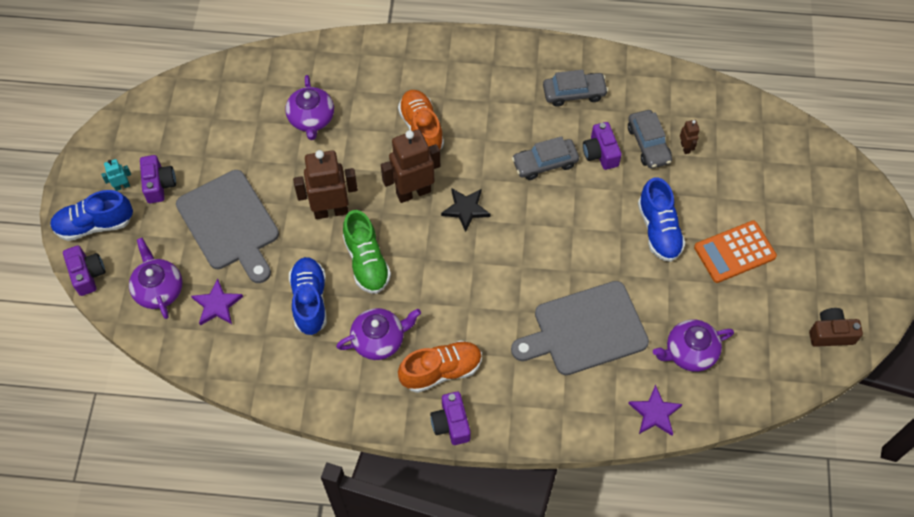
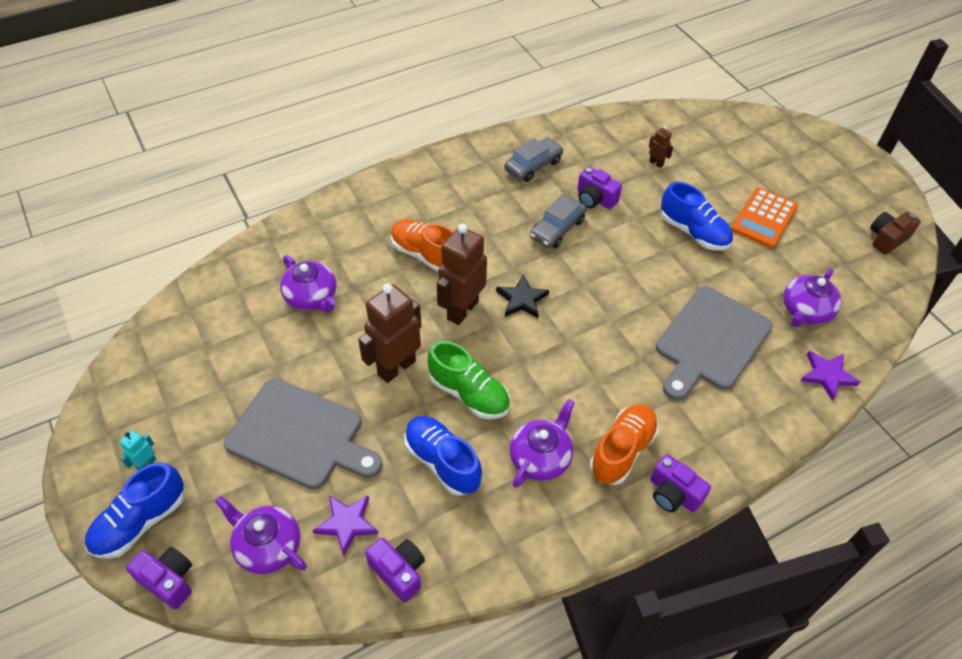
camera: 35 degrees left, 10 degrees down
(159, 184) = (190, 440): purple camera -> purple camera (398, 572)
(648, 144) = (626, 174): grey car -> none

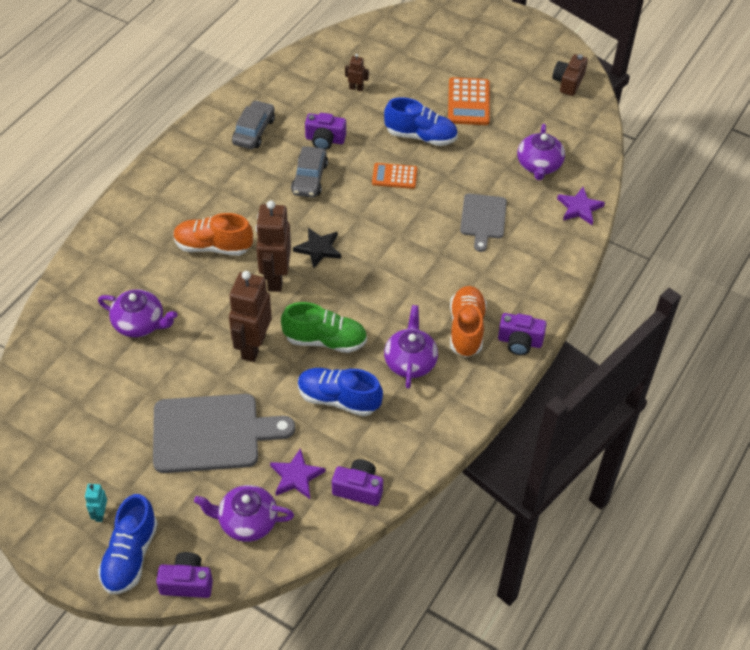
camera: 30 degrees left, 0 degrees up
(642, 260) = (394, 176): none -> orange calculator
(710, 341) = (483, 219): grey cutting board -> grey cutting board, size x0.59

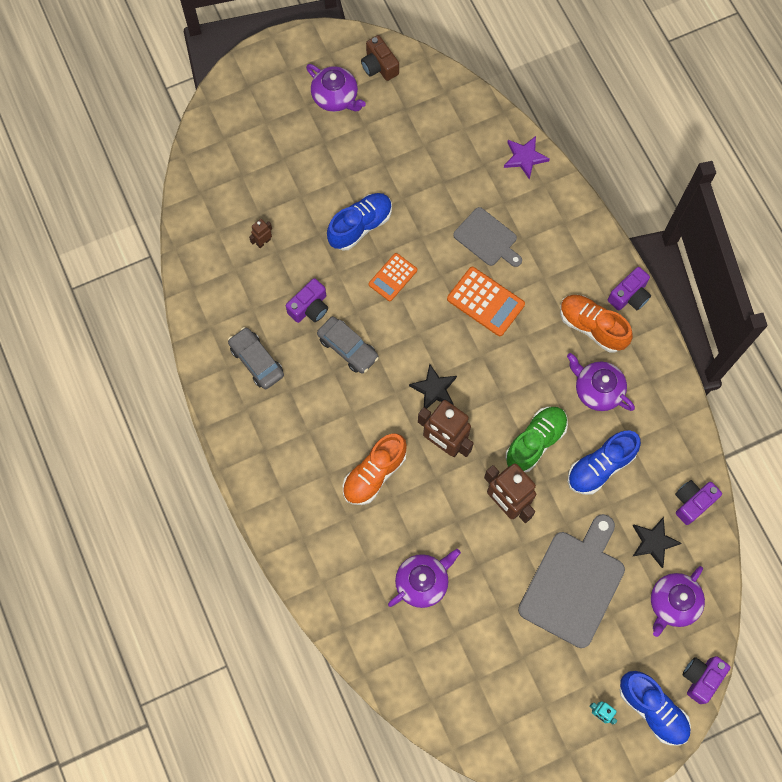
camera: 55 degrees left, 20 degrees up
(296, 476) = (653, 542): purple star -> black star
(468, 102) = (346, 161): orange calculator -> orange calculator (485, 301)
(539, 165) = (458, 156): purple teapot -> purple teapot (335, 97)

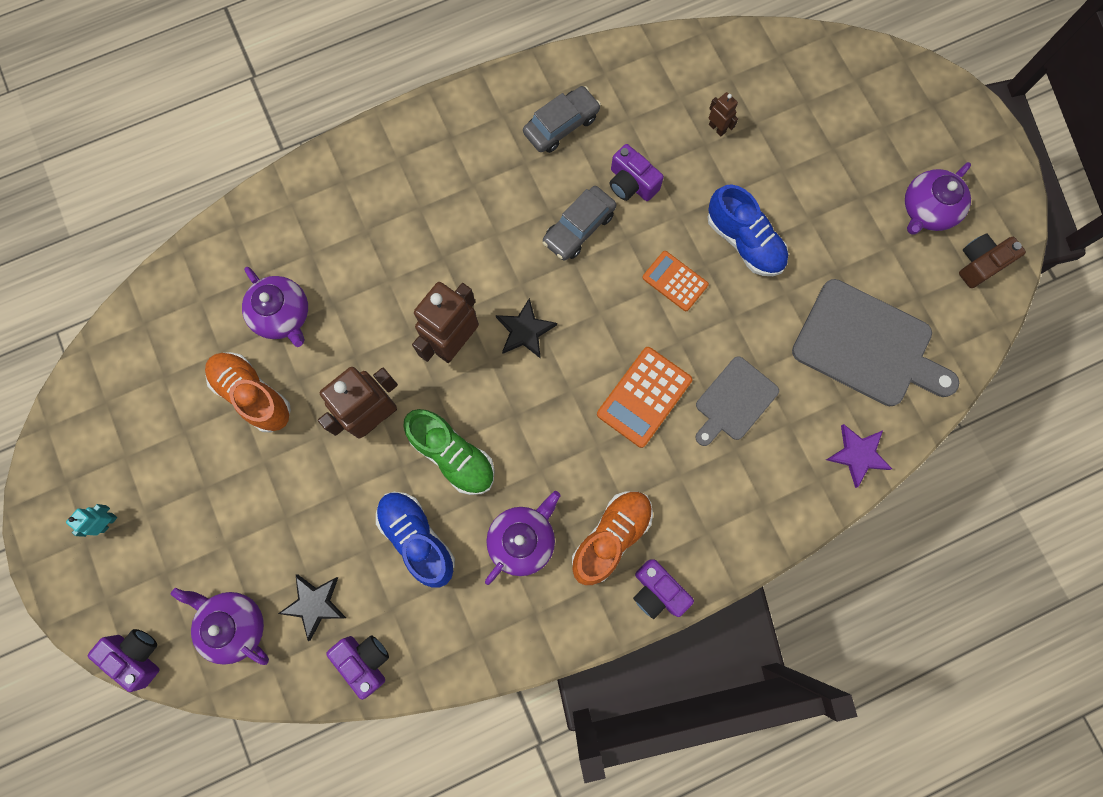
camera: 90 degrees right, 5 degrees up
(374, 474) = (417, 260): orange shoe -> orange shoe (253, 395)
(574, 584) = (267, 497): grey cutting board -> grey cutting board (867, 346)
(652, 709) = (105, 589): blue shoe -> none

